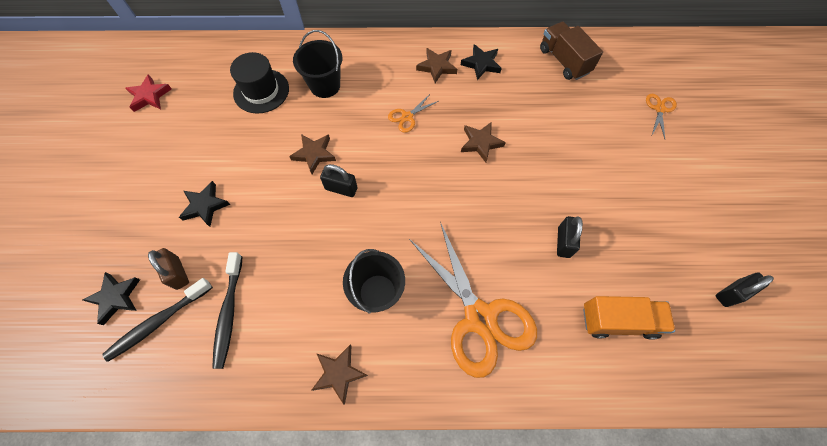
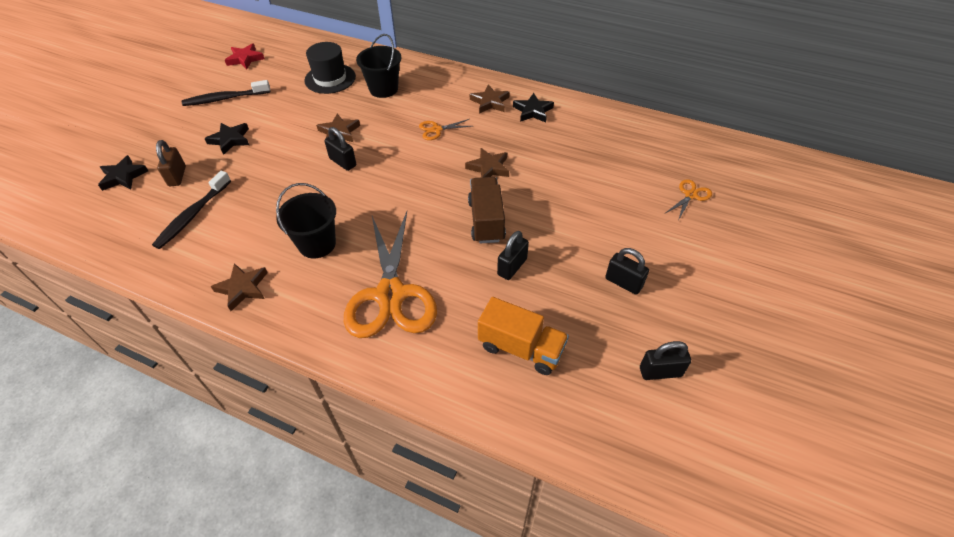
camera: 25 degrees right, 15 degrees down
(158, 322) = (139, 202): black toothbrush -> black toothbrush (225, 99)
(564, 61) = (616, 130): brown truck -> brown truck (486, 221)
(658, 219) = (623, 282): none -> black padlock

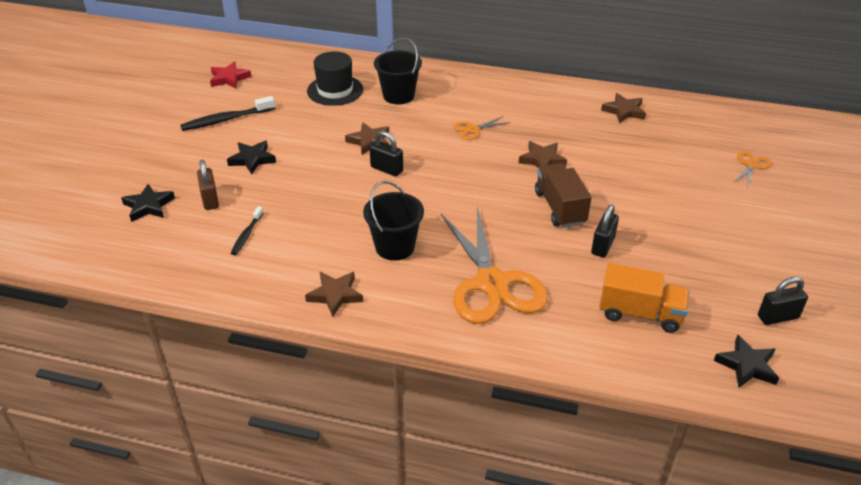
camera: 10 degrees left, 10 degrees down
(192, 215) = (246, 235): black toothbrush -> black toothbrush, size x0.59
(490, 102) = (517, 99): brown star -> brown star (624, 111)
(533, 111) = (565, 103): black star -> black star (747, 365)
(623, 282) = (715, 247): black padlock -> none

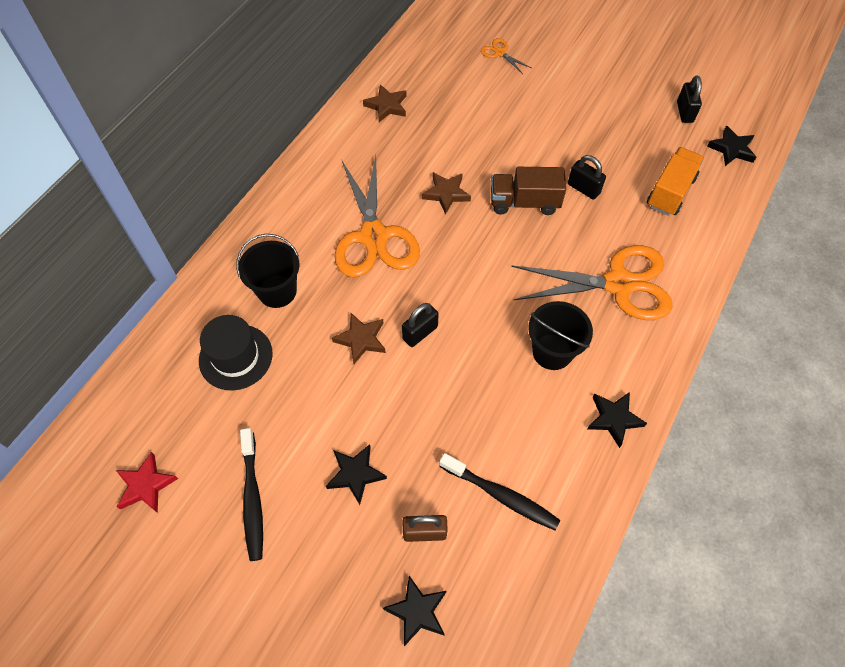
camera: 75 degrees left, 20 degrees up
(246, 235) = (501, 495): black toothbrush -> black toothbrush, size x1.69
(335, 295) = (614, 419): brown star -> black star
(472, 130) = (373, 237): orange scissors -> orange scissors, size x2.37

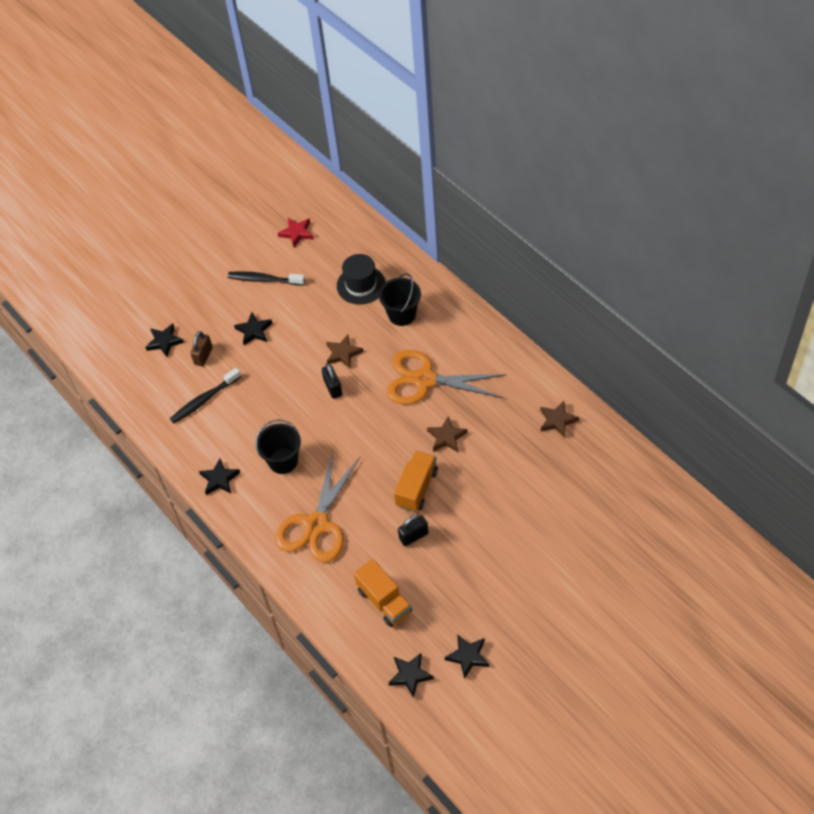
camera: 115 degrees right, 5 degrees down
(499, 53) = (596, 528): orange scissors -> none
(524, 202) = (416, 488): brown truck -> orange truck
(684, 112) = (468, 656): black padlock -> black star

